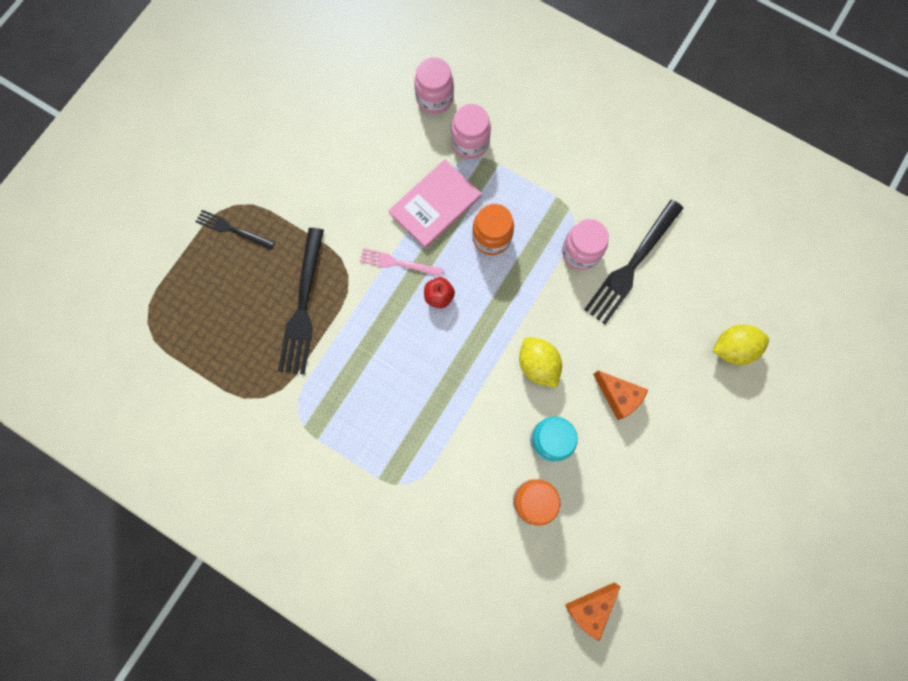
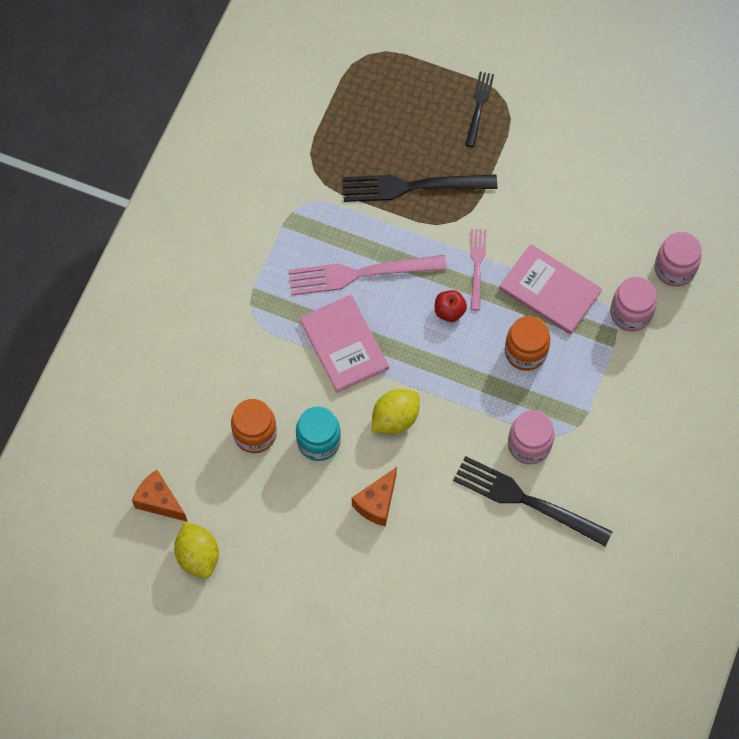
camera: 80 degrees right, 10 degrees down
(384, 371) = (360, 274): none -> pink fork
(455, 399) = (344, 344): none -> pink book
(732, 348) = (453, 617): yellow lemon -> yellow lemon (198, 556)

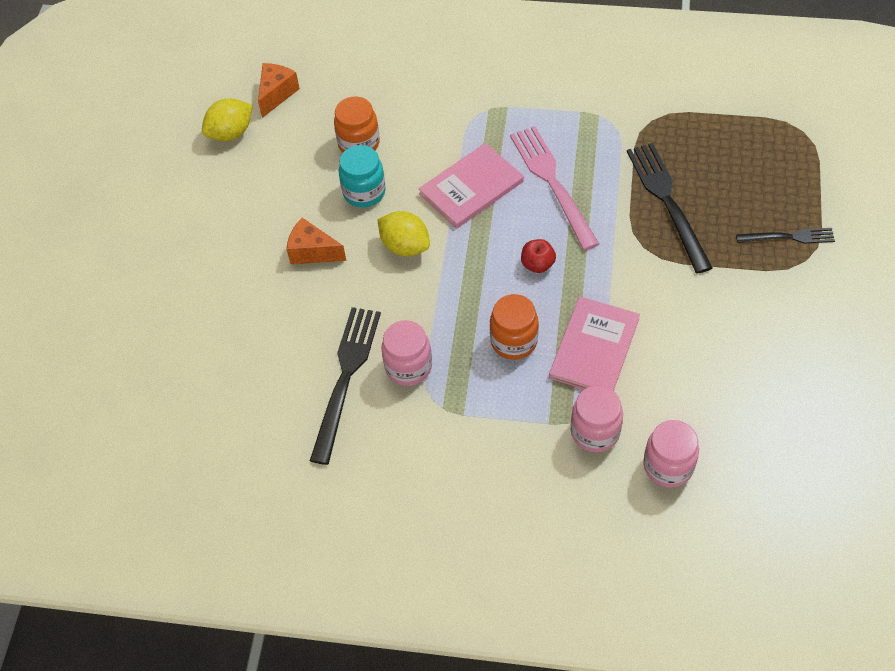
camera: 80 degrees right, 10 degrees down
(477, 265) = (599, 276): pink fork -> none

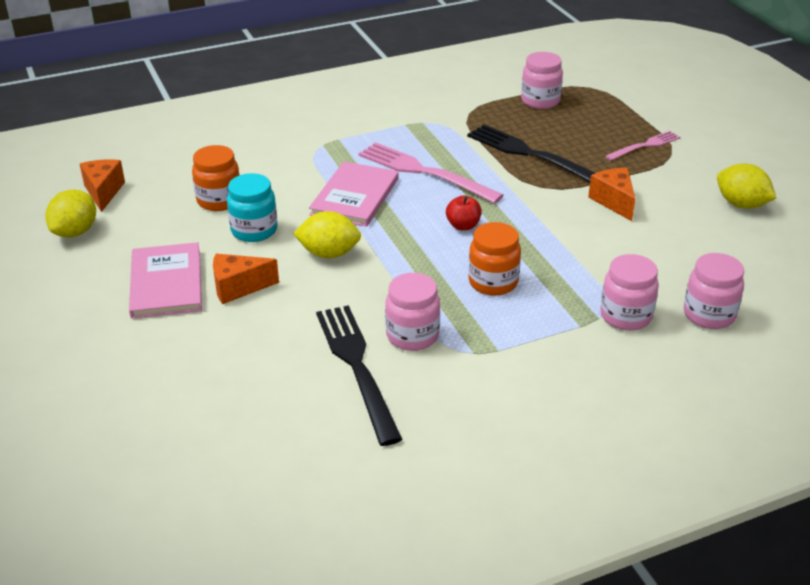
camera: 35 degrees left, 20 degrees down
(594, 348) = (566, 262): pink book -> pink book (166, 283)
(696, 296) = (613, 201): none -> orange cheese
(735, 131) = (540, 101): none -> pink jar
(789, 237) = (645, 146): black fork -> pink fork
(817, 355) = (741, 204): none -> yellow lemon

